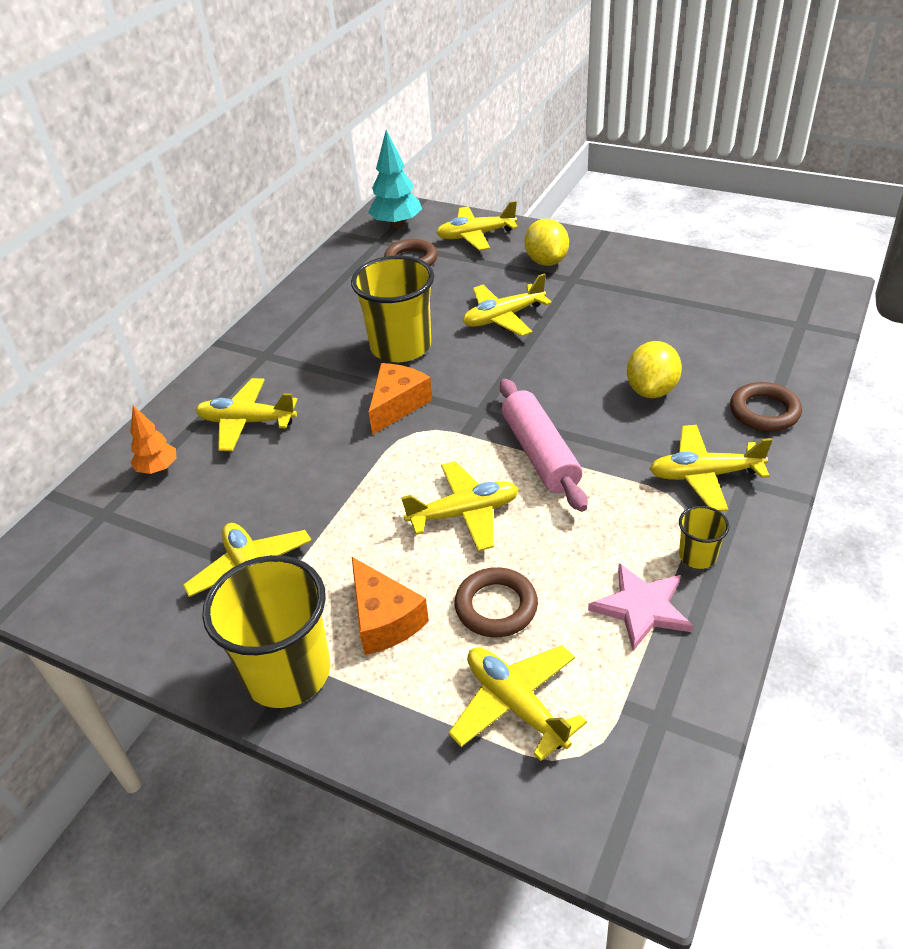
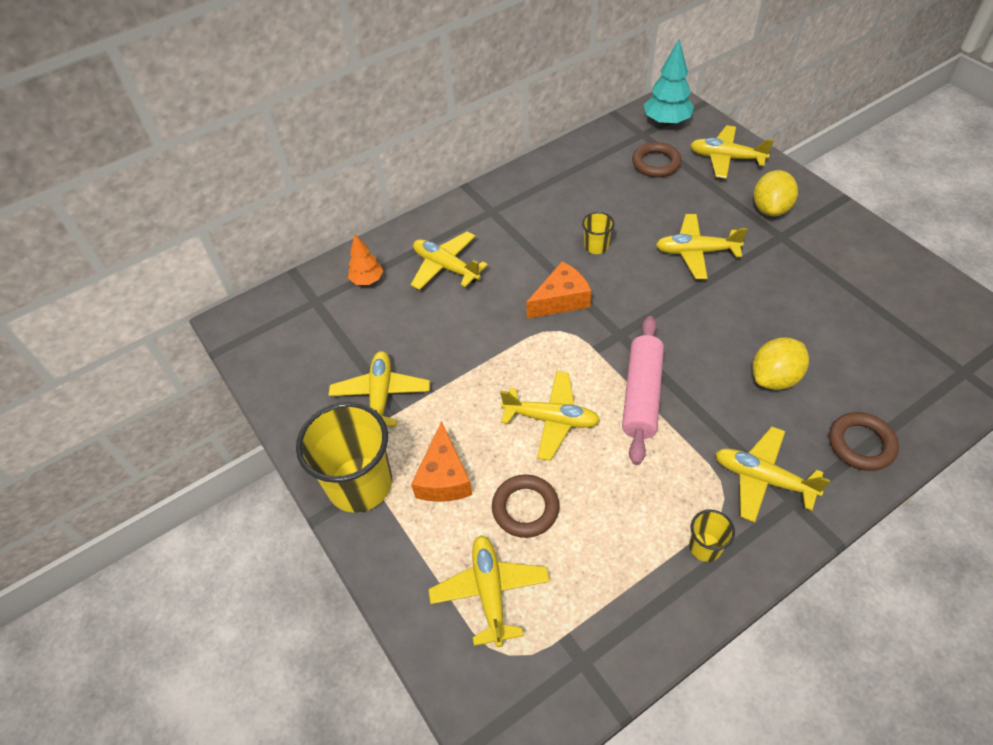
camera: 30 degrees right, 10 degrees up
(401, 347) = (596, 246): yellow cup -> yellow cup, size x0.46
(642, 608) = (630, 567): pink star -> none

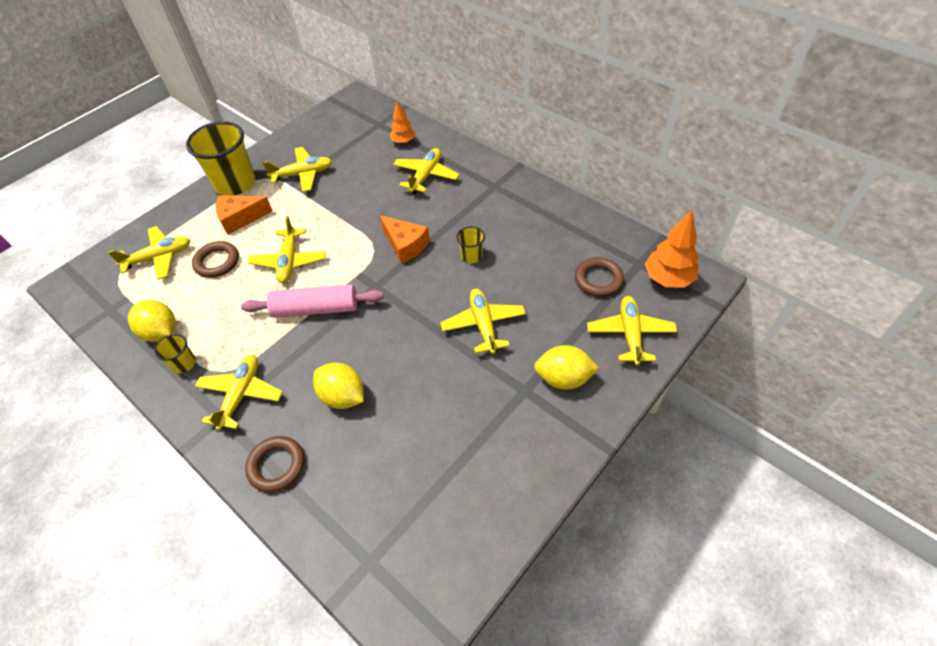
camera: 75 degrees right, 0 degrees up
(644, 580) = (161, 332): none -> yellow lemon
(666, 122) = (668, 279): turquoise tree -> orange tree

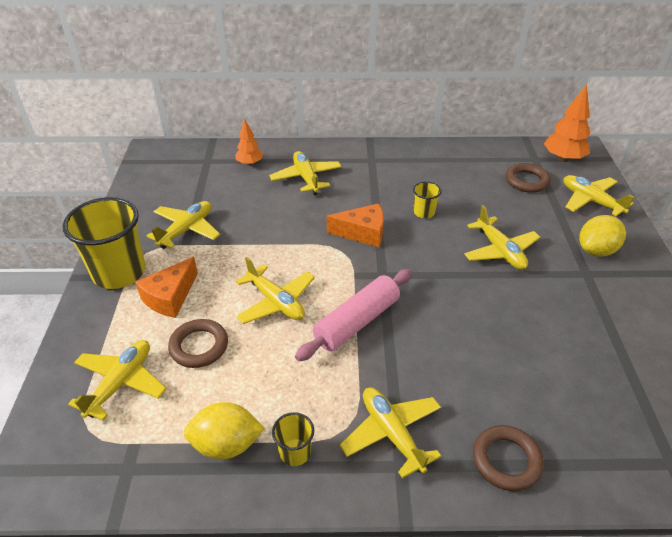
camera: 45 degrees left, 10 degrees down
(343, 396) = (477, 368): yellow lemon -> none
(483, 325) = (500, 251): yellow plane -> yellow plane turned 150 degrees counterclockwise

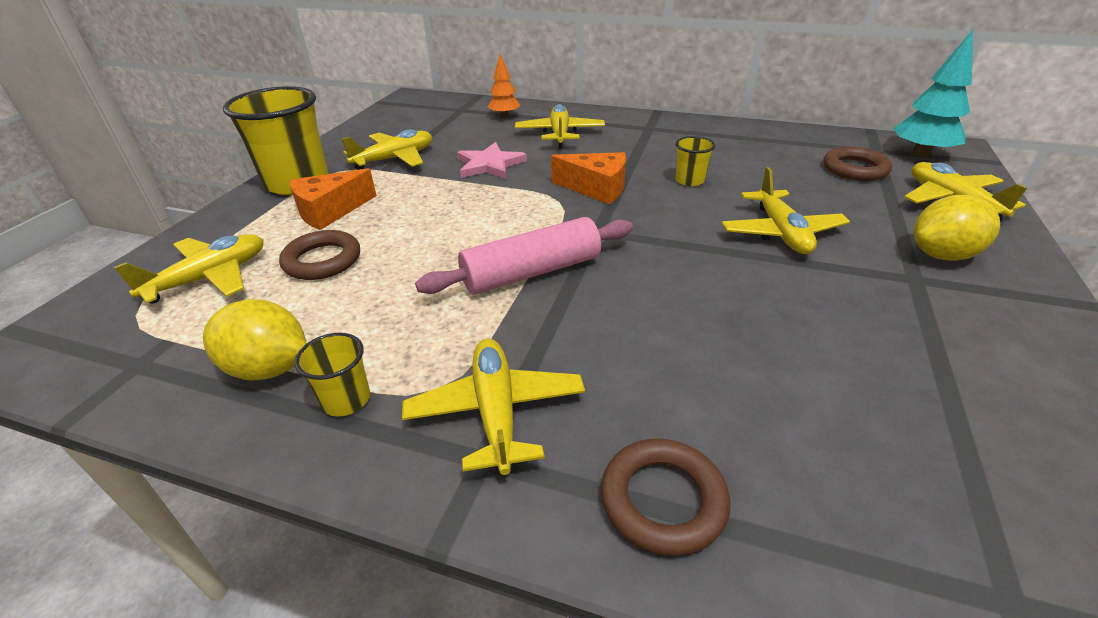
camera: 20 degrees right, 5 degrees down
(269, 222) = (490, 165): none -> pink star
(276, 302) = (444, 235): yellow plane -> none
(563, 159) = (921, 154): orange tree -> turquoise tree

